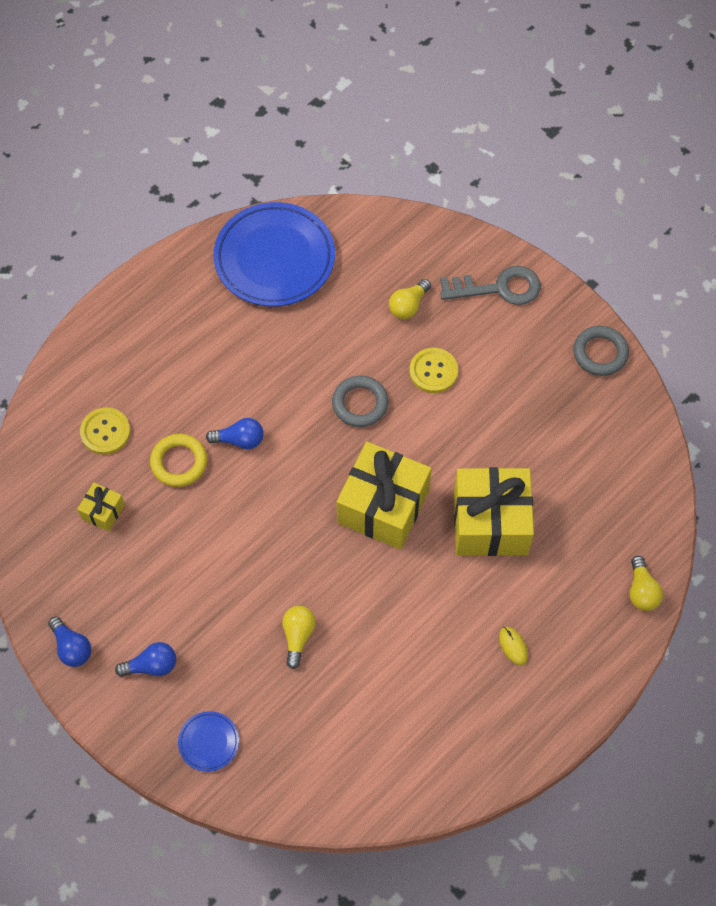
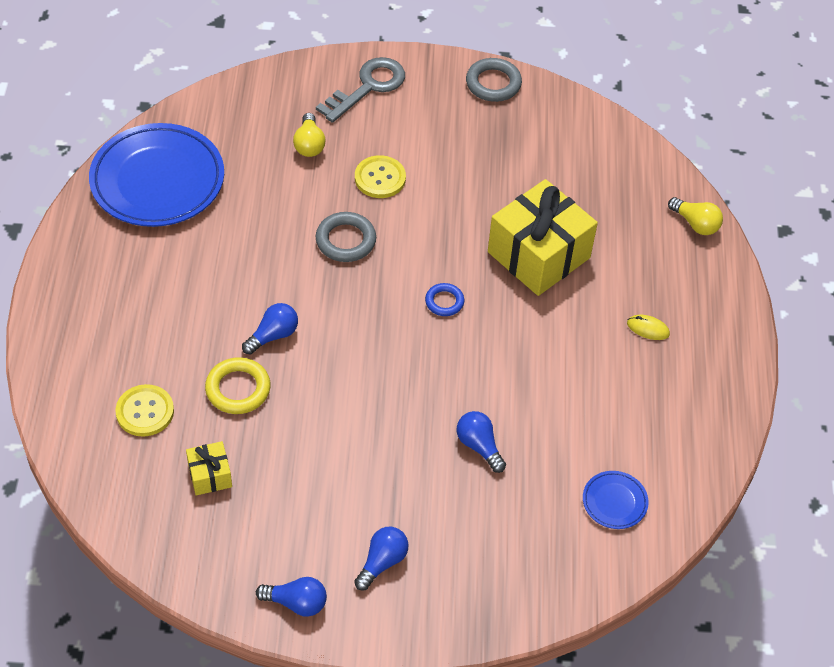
camera: 45 degrees left, 10 degrees down
(209, 742) = (493, 582): blue plate -> blue plate (614, 502)
(298, 636) = (479, 446): yellow light bulb -> blue light bulb
(383, 506) = (444, 302): yellow gift -> blue ring

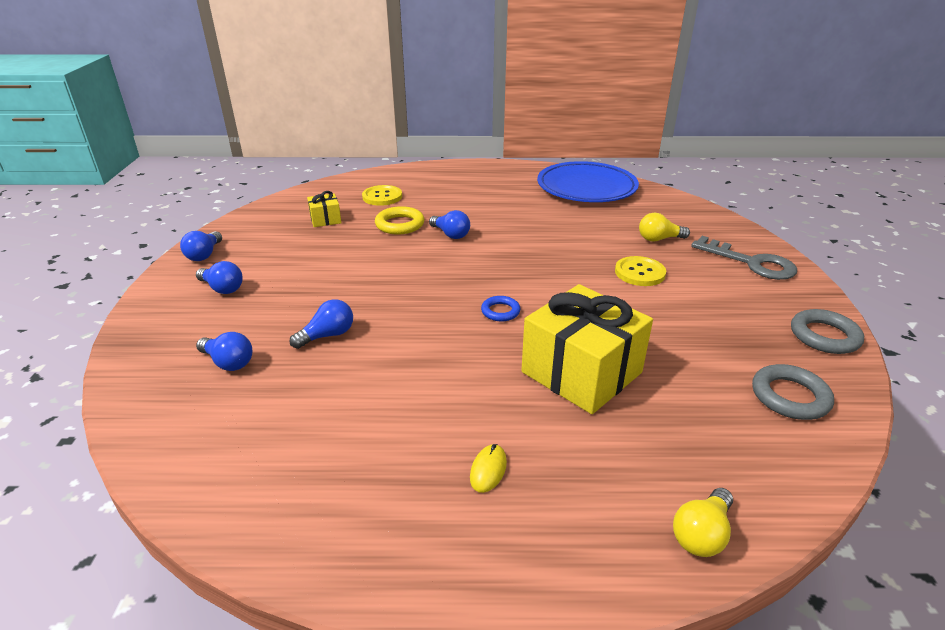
camera: 90 degrees right, 20 degrees down
(345, 240) = (558, 259): grey ring -> grey ring (790, 396)
(520, 525) = (228, 362): none -> blue light bulb
(614, 502) = (231, 433): blue plate -> none

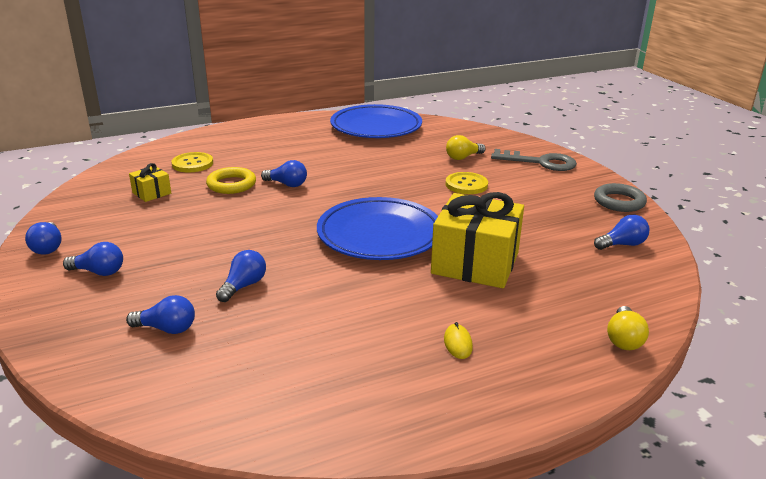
camera: 25 degrees left, 5 degrees down
(500, 311) = (379, 235): blue ring -> blue plate
(790, 396) = (622, 244): grey ring -> blue light bulb

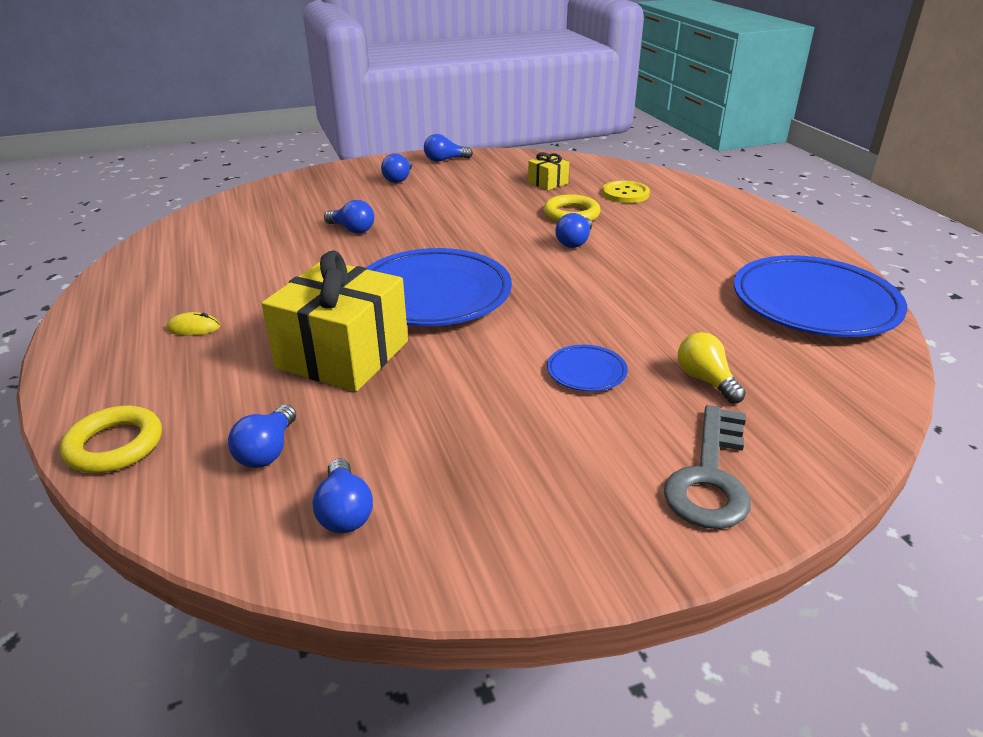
camera: 95 degrees right, 5 degrees up
(167, 329) = (302, 207): blue light bulb -> blue light bulb (267, 451)
(466, 185) = (586, 372): yellow button -> blue plate
(619, 202) = (517, 557): grey ring -> none
(624, 339) = (115, 445): yellow light bulb -> yellow ring

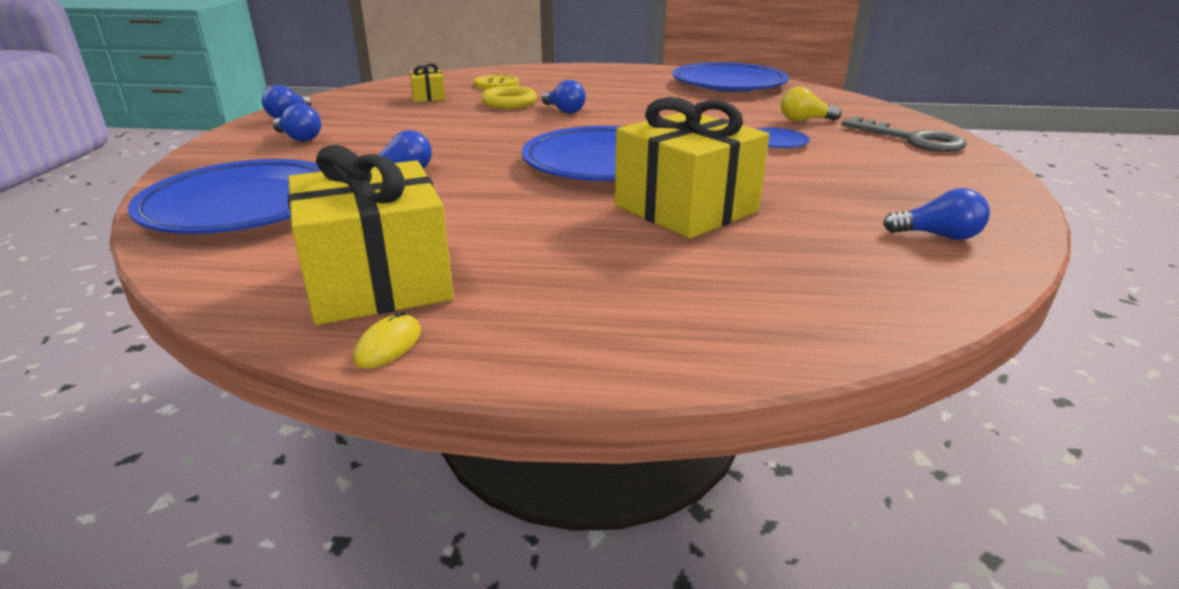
camera: 65 degrees left, 5 degrees down
(115, 445) = (801, 334): yellow ring -> none
(167, 278) = (378, 282): none -> yellow gift
(193, 328) = (553, 273): yellow mouse -> yellow mouse (388, 345)
(264, 208) = (243, 206): none -> blue plate
(267, 451) = (841, 256): blue light bulb -> none

